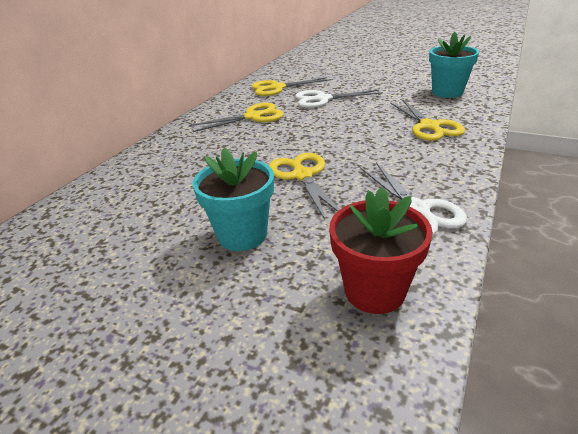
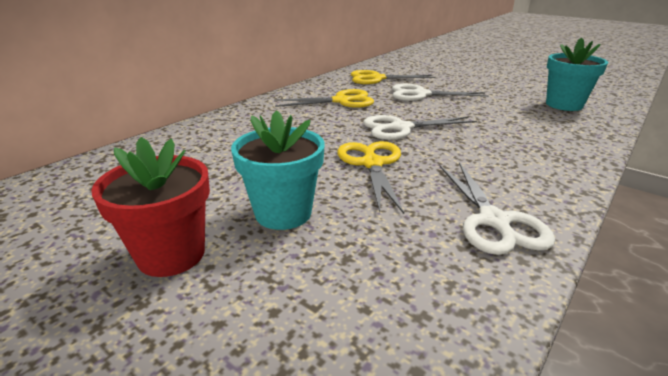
camera: 10 degrees right, 5 degrees down
(315, 136) = (400, 128): none -> white scissors
(374, 291) = (413, 305): red flower pot -> red flower pot (171, 254)
(429, 126) = (534, 136): yellow scissors -> none

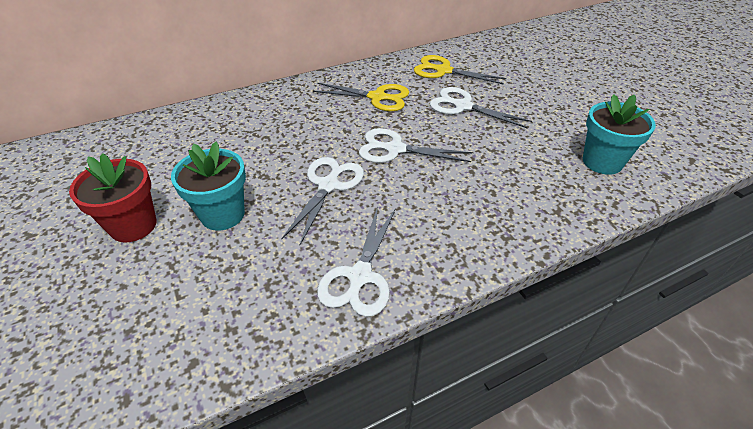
camera: 25 degrees right, 15 degrees up
(372, 163) = (328, 185): yellow scissors -> white scissors

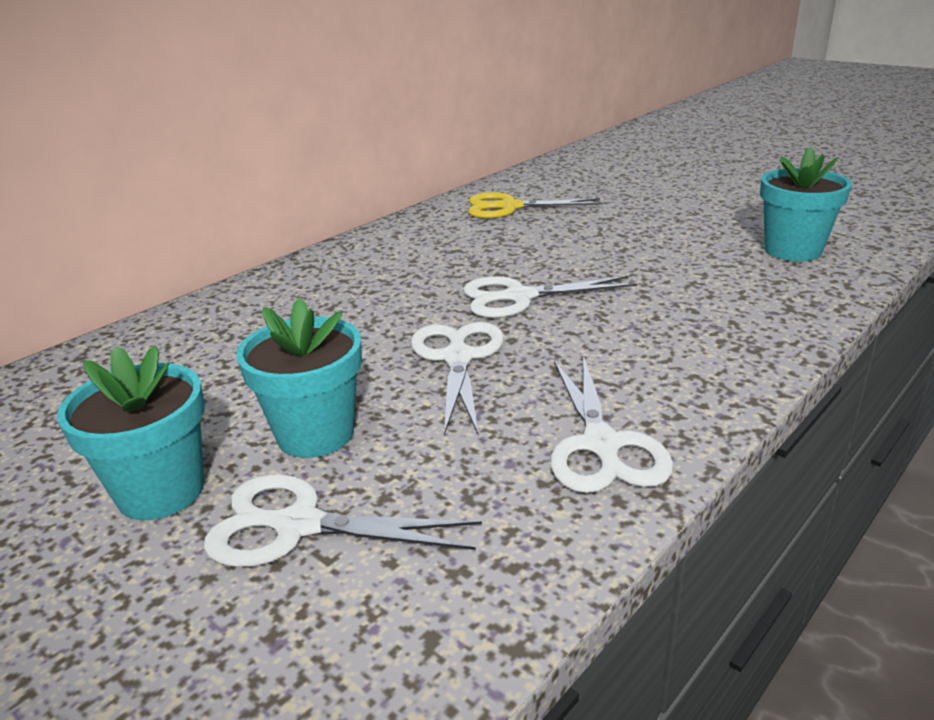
camera: 20 degrees left, 15 degrees down
(133, 225) = (161, 491): red flower pot -> turquoise flower pot
(377, 97) = (442, 251): yellow scissors -> none
(462, 106) = (569, 236): white scissors -> white scissors (297, 525)

